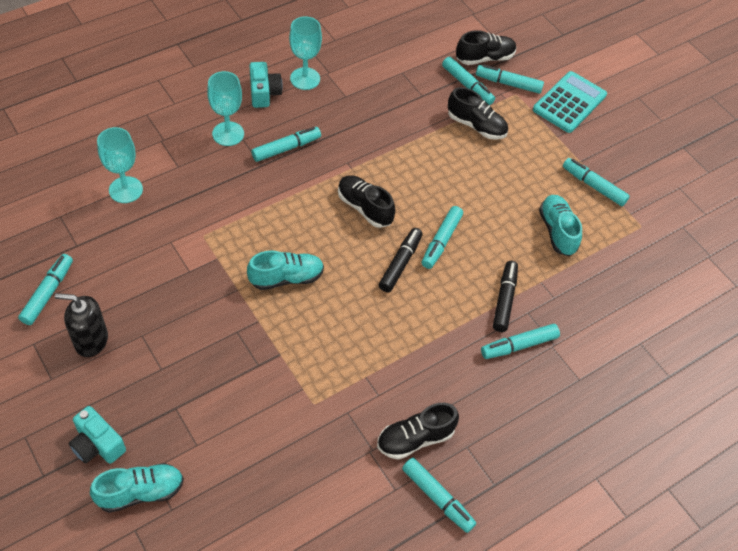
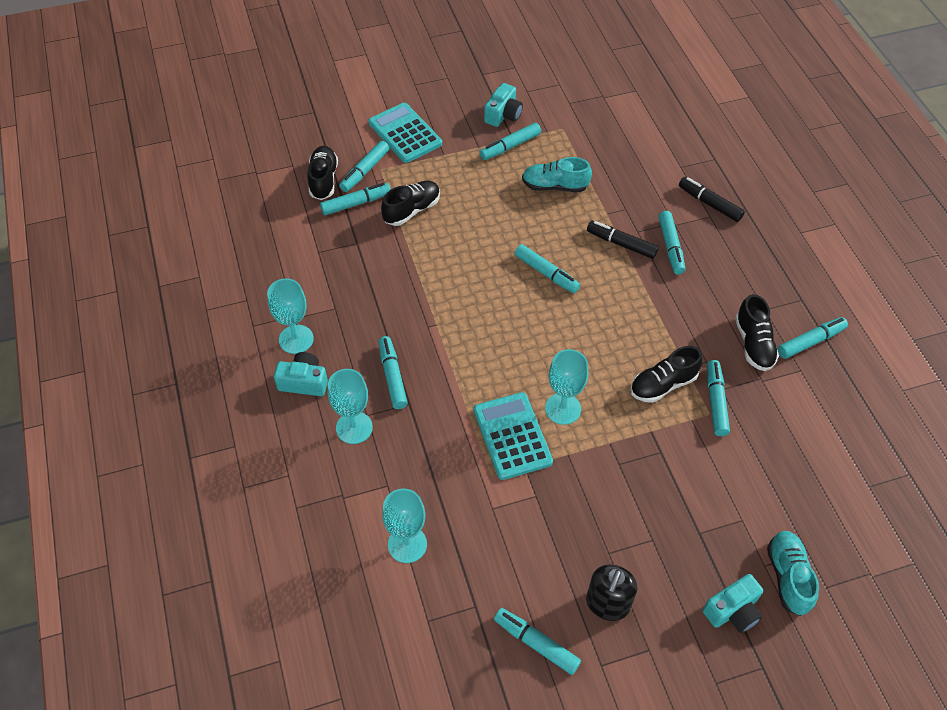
camera: 70 degrees left, 0 degrees up
(247, 244) = (512, 436): none -> turquoise calculator
(286, 278) = (563, 408): turquoise shoe -> turquoise goblet
(330, 408) = (715, 402): none -> turquoise marker
(364, 208) = (491, 324): black shoe -> black shoe (663, 384)
(400, 264) = (565, 311): black marker -> black marker (709, 204)
(634, 173) = (503, 115): none -> turquoise camera

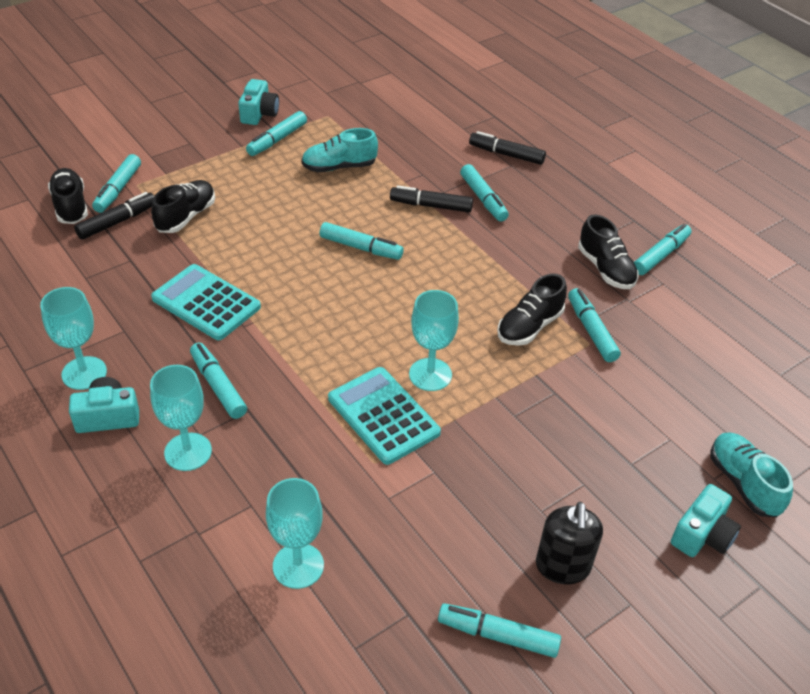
camera: 20 degrees left, 10 degrees down
(356, 203) = (117, 222): turquoise marker -> black marker
(405, 133) = (154, 147): turquoise calculator -> turquoise calculator (206, 303)

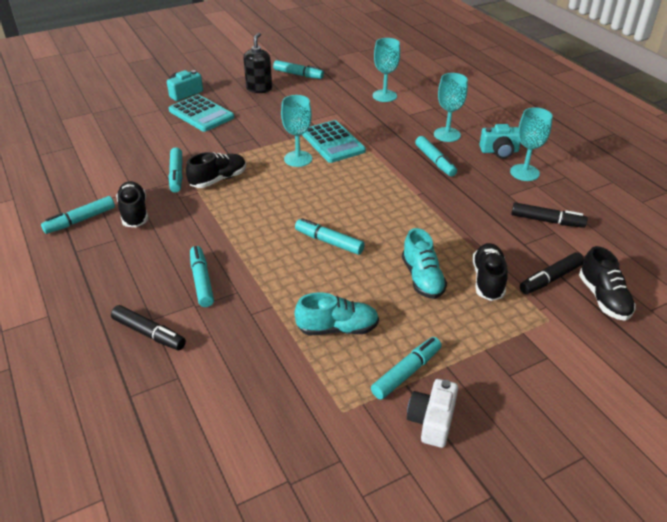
camera: 170 degrees left, 5 degrees down
(118, 189) = (565, 315): turquoise marker -> none
(186, 217) = (488, 280): black shoe -> black shoe turned 150 degrees clockwise
(206, 303) = (453, 208): turquoise calculator -> turquoise calculator (201, 114)
(259, 113) = (432, 421): turquoise camera -> white camera
(431, 206) = (255, 277): black marker -> black marker (546, 221)
(743, 483) = (146, 107): turquoise shoe -> turquoise shoe (422, 278)

